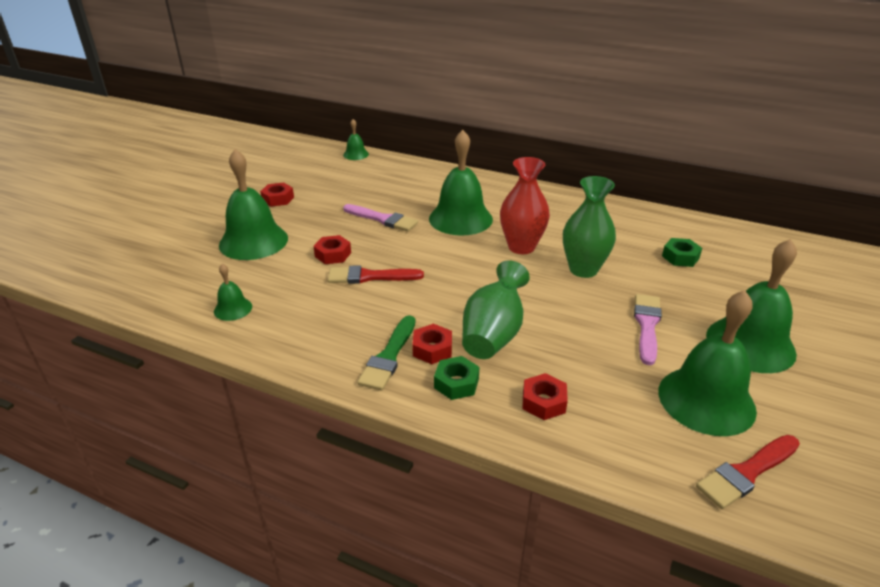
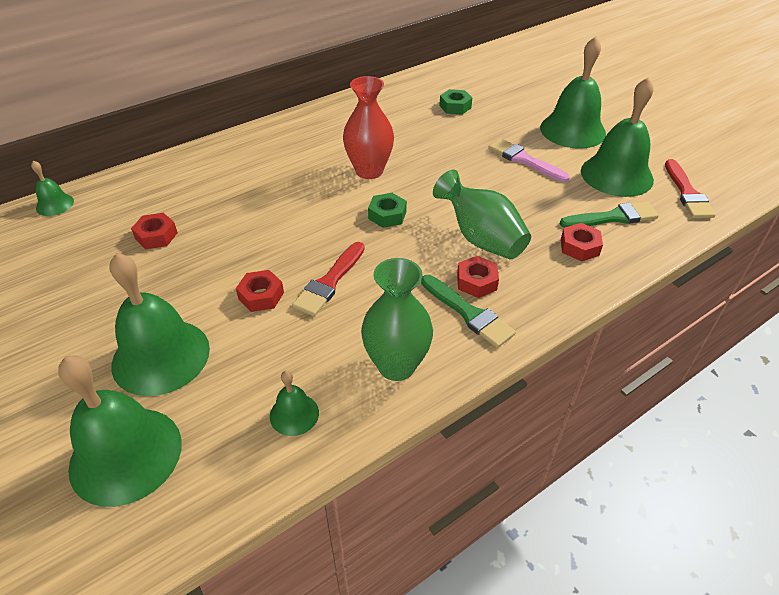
camera: 60 degrees left, 10 degrees up
(278, 199) = (80, 304): red nut -> red nut (156, 236)
(383, 219) = (229, 235): pink brush -> none
(456, 383) = (530, 285): green nut -> green nut (387, 215)
(460, 218) = (285, 185): green bell -> green bell (126, 455)
(583, 269) = (431, 155): green vase -> green vase (396, 365)
(621, 415) = (613, 217): none -> green brush

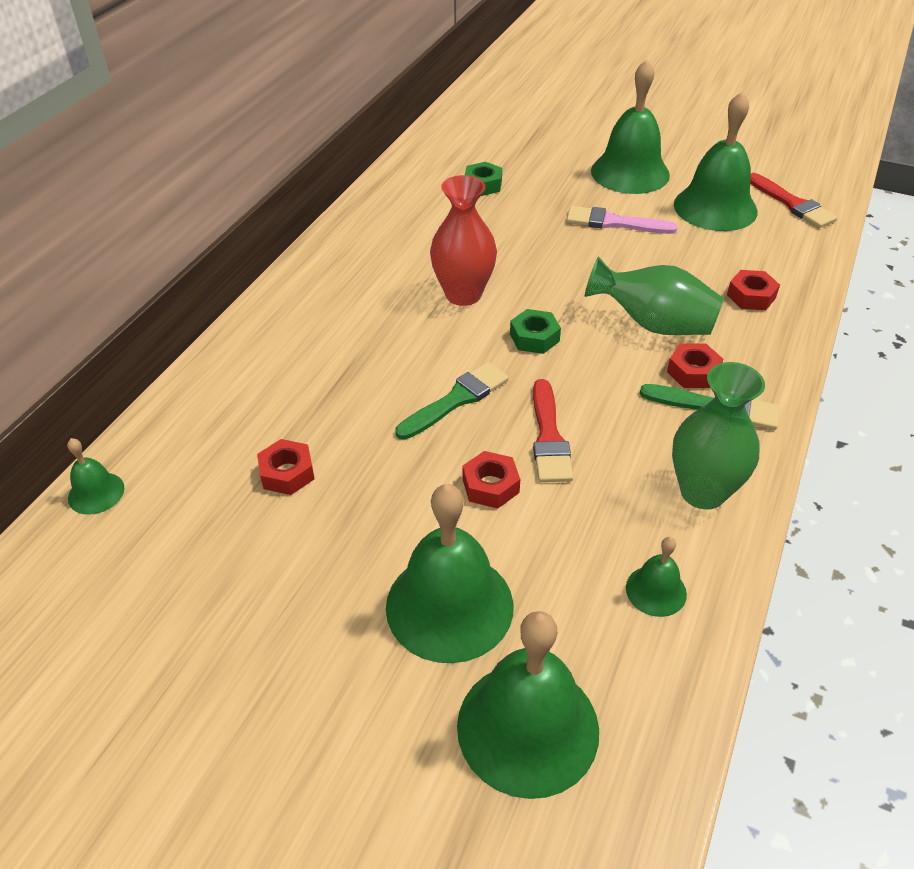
camera: 30 degrees left, 0 degrees up
(613, 217) = (752, 254): green brush -> green brush (456, 400)

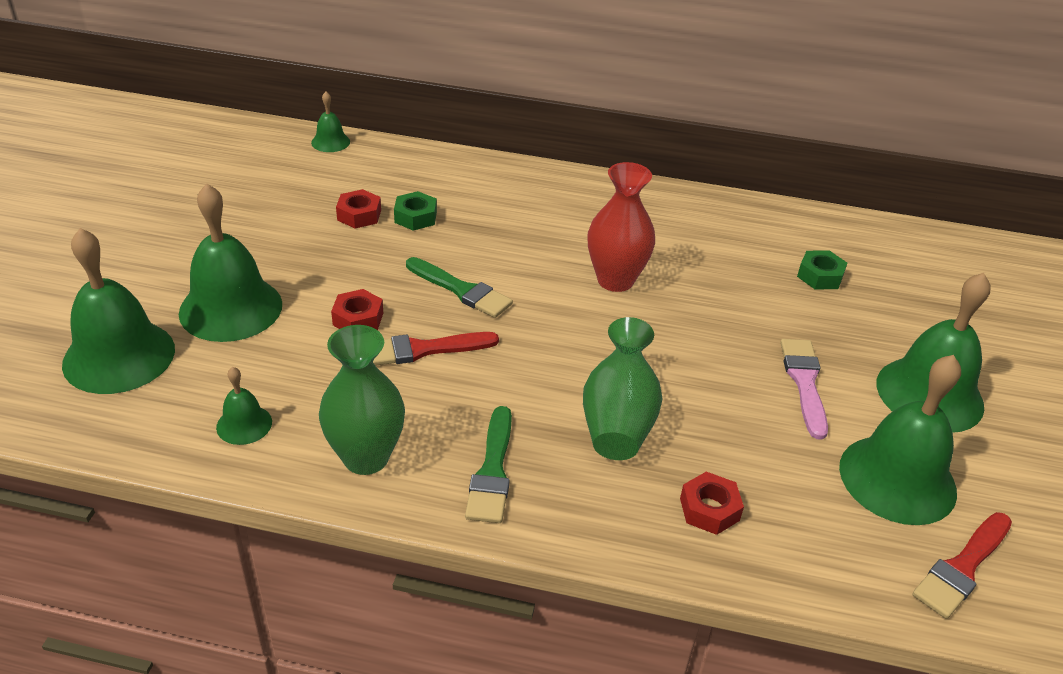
camera: 75 degrees right, 5 degrees down
(534, 337) = (565, 331): green nut -> green nut (415, 217)
(693, 372) = (546, 452): red nut -> none

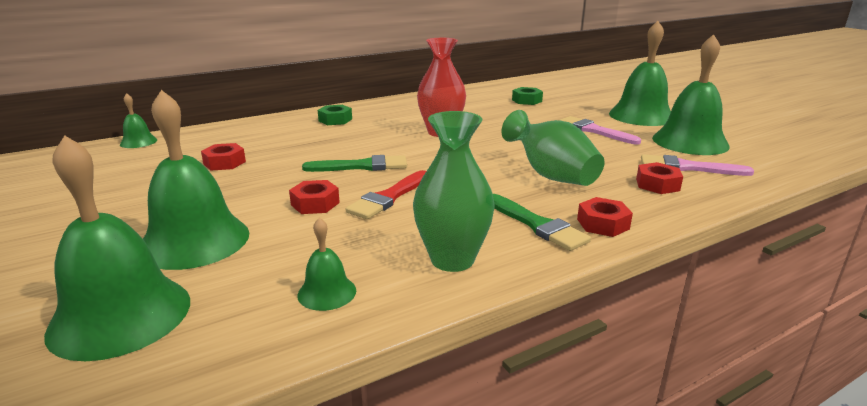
camera: 40 degrees left, 15 degrees down
(415, 217) = (270, 150): green nut -> green nut (335, 120)
(552, 514) = (603, 224): none -> red nut
(800, 512) = (688, 167): none -> pink brush
(962, 568) = (767, 155): red brush -> none

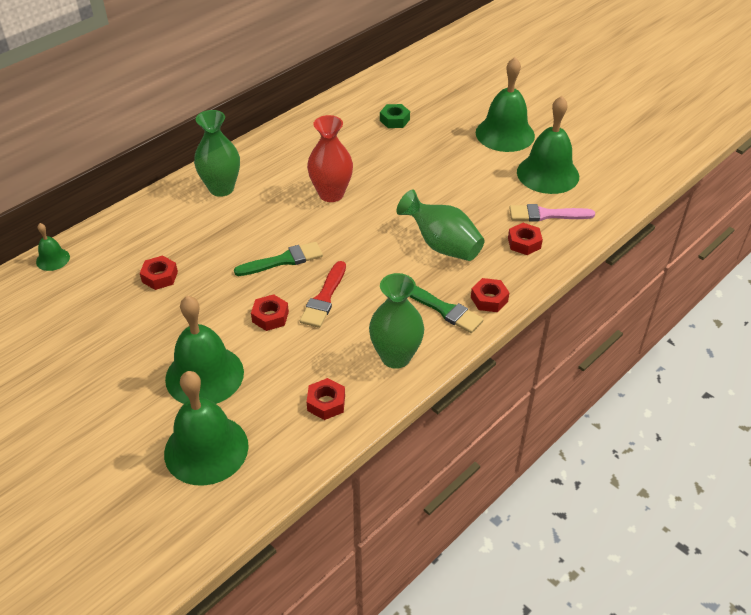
camera: 15 degrees left, 20 degrees up
(327, 292) = (326, 403): green bell -> red nut
(335, 120) = (221, 188): green nut -> green vase
(594, 131) = (466, 168): pink brush -> none

